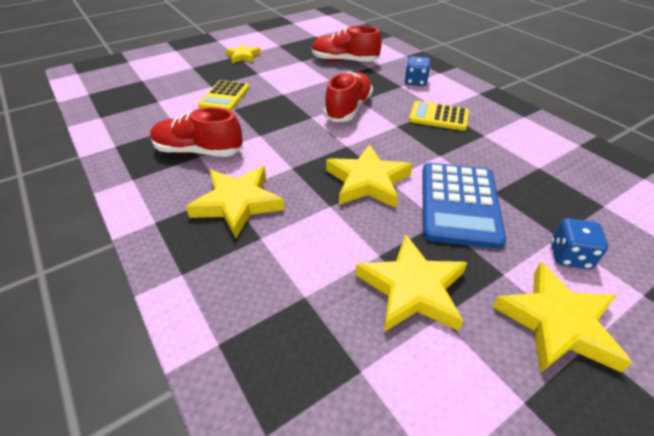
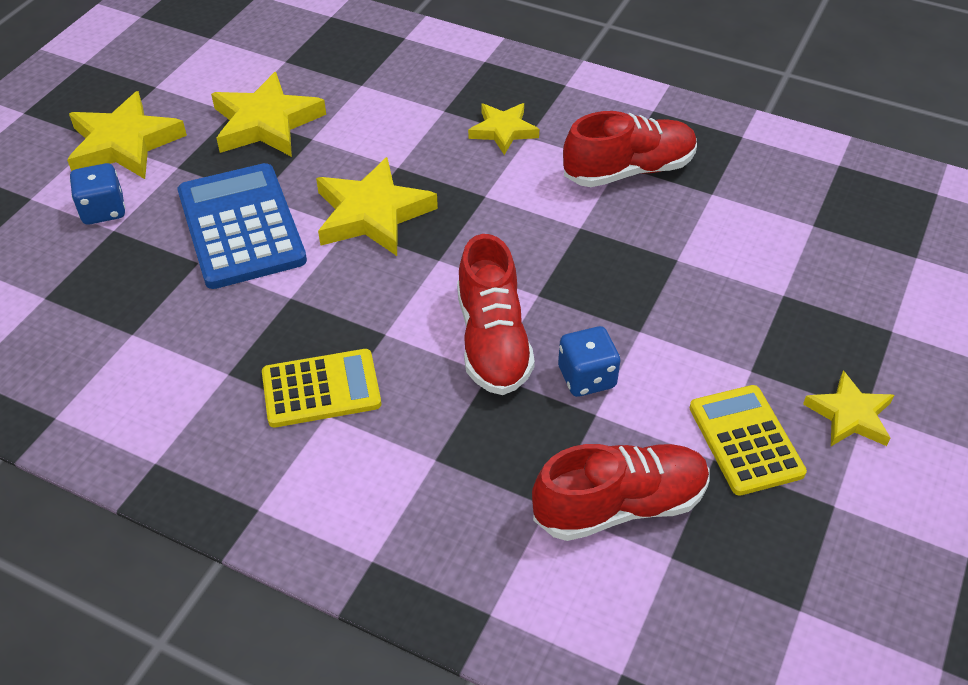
camera: 150 degrees right, 5 degrees up
(225, 97) = (726, 279): yellow calculator -> yellow calculator (745, 440)
(238, 203) = (503, 131): yellow star -> yellow star, size x0.61
(415, 82) = (411, 490): blue dice -> blue dice (586, 377)

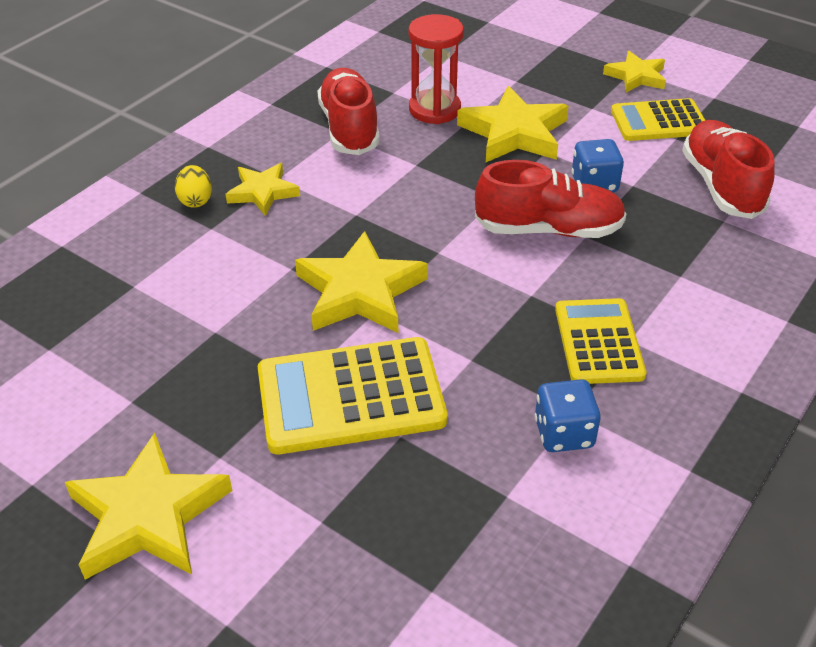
camera: 80 degrees left, 5 degrees down
(103, 210) = (280, 533): blue dice -> blue dice (563, 433)
(241, 227) = (350, 396): blue calculator -> yellow calculator
(266, 123) = (168, 370): yellow star -> yellow star (514, 133)
(480, 94) = (196, 200): none -> yellow egg
(689, 230) = (434, 109): none -> red hourglass

